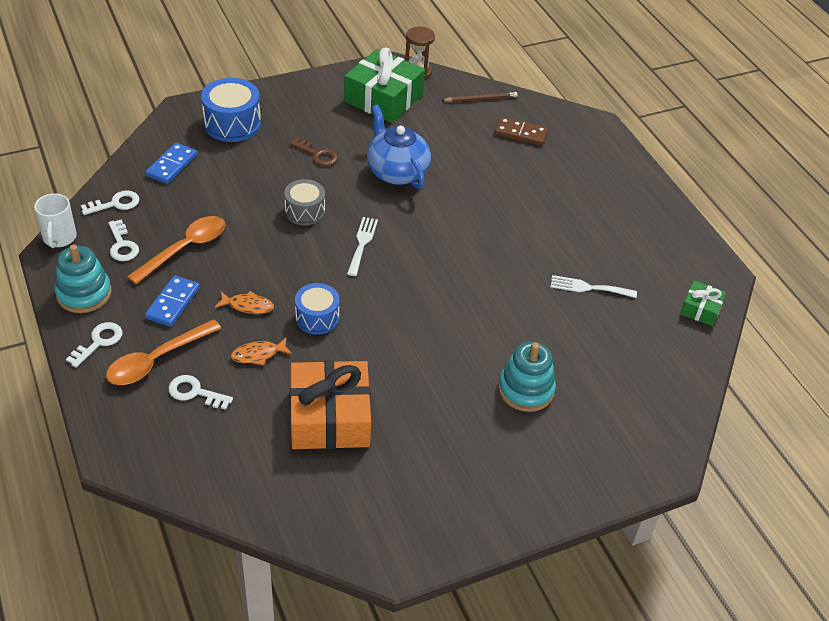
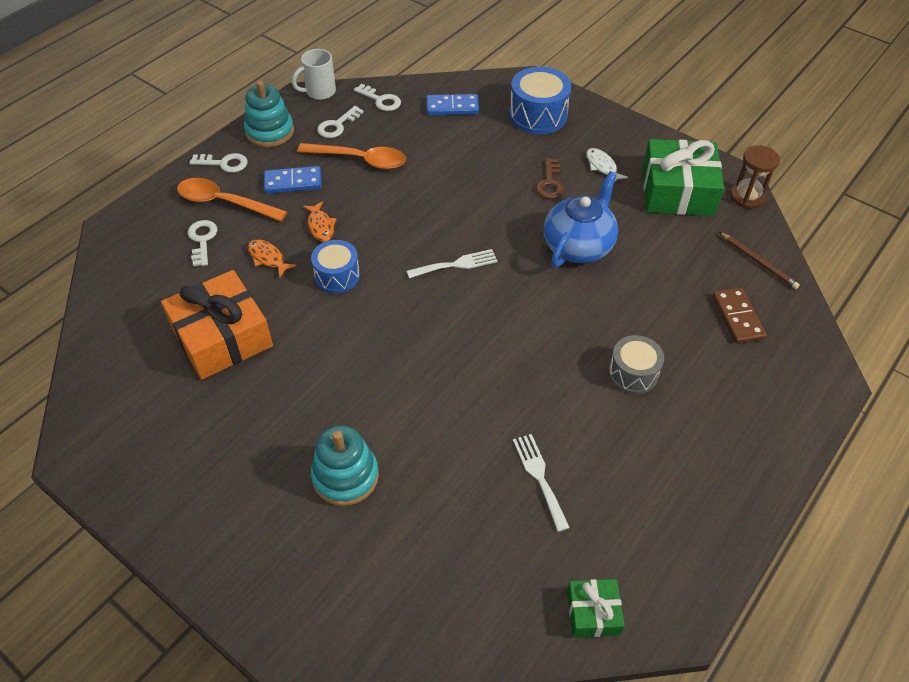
camera: 65 degrees right, 5 degrees up
(305, 211) = (466, 208): grey drum -> grey drum (633, 373)
(324, 120) = (602, 166): none -> white fish

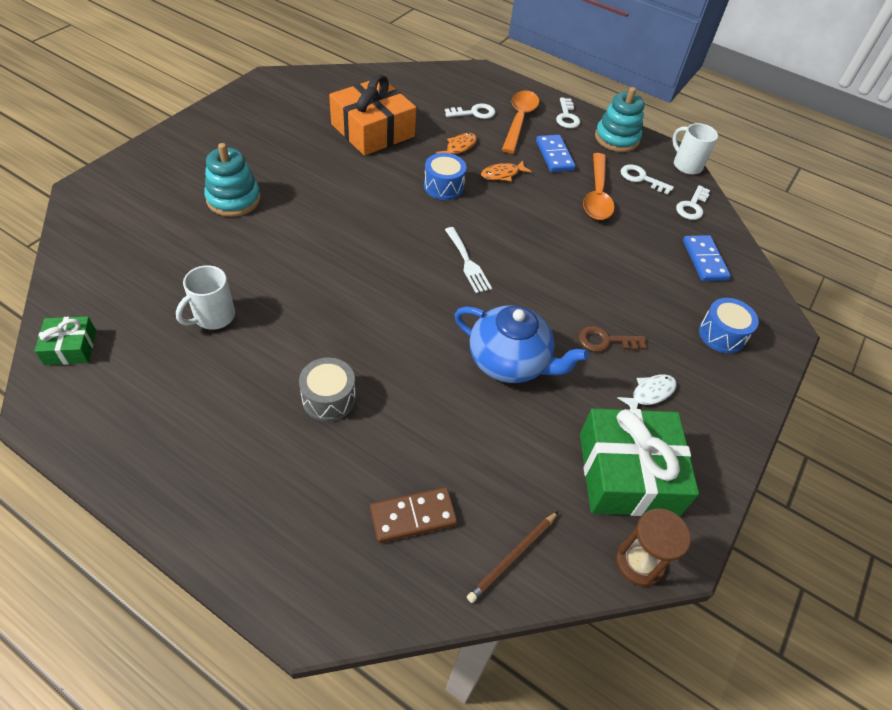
camera: 80 degrees right, 0 degrees up
(538, 115) = (722, 334): blue drum -> blue drum, size x0.66
(539, 477) = (213, 317): white fork -> white mug

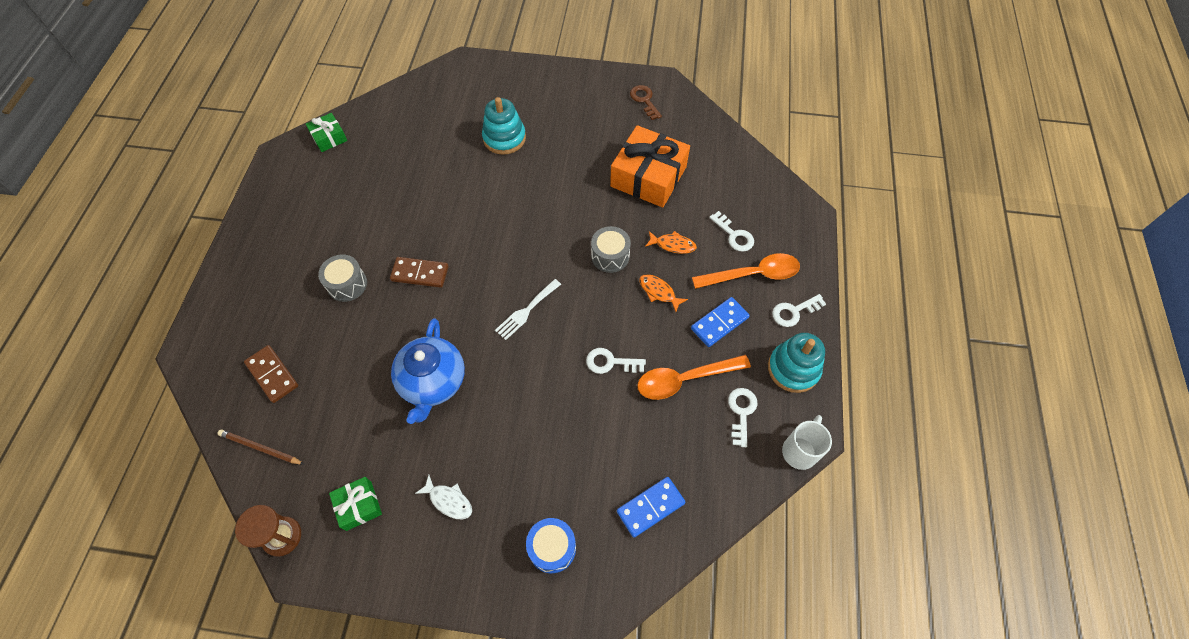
camera: 70 degrees right, 10 degrees up
(213, 317) = (387, 188): white mug -> none
(363, 327) = (420, 274): none -> brown domino
(443, 186) = (610, 256): blue drum -> grey drum
(605, 341) = (491, 446): brown key -> brown key (644, 100)
(628, 473) = (359, 505): green gift -> green gift, size x0.50
(692, 206) = (730, 474): white key -> white key (610, 362)

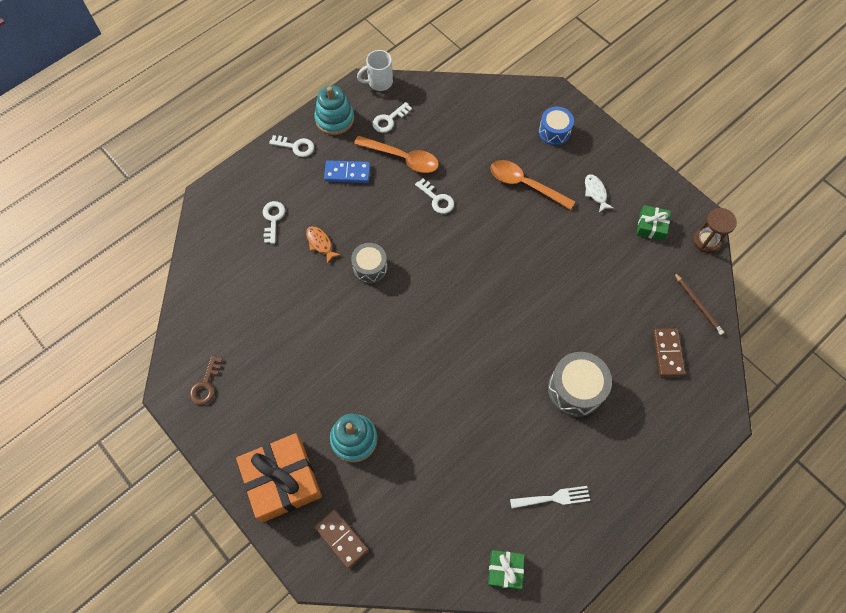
camera: 140 degrees left, 5 degrees up
(347, 284) = (575, 389): grey drum -> grey drum, size x1.52
(420, 274) = (515, 357): brown domino -> brown domino (341, 538)
(433, 382) = (559, 268): blue teapot -> none
(526, 311) = (461, 271): white fork -> white fork (553, 498)
(648, 176) = (280, 309): orange gift -> orange gift (282, 480)
(650, 507) = (485, 113): blue domino -> none
(659, 292) = (363, 219): orange fish -> none
(752, 274) = (292, 185): orange spoon -> orange spoon (525, 184)

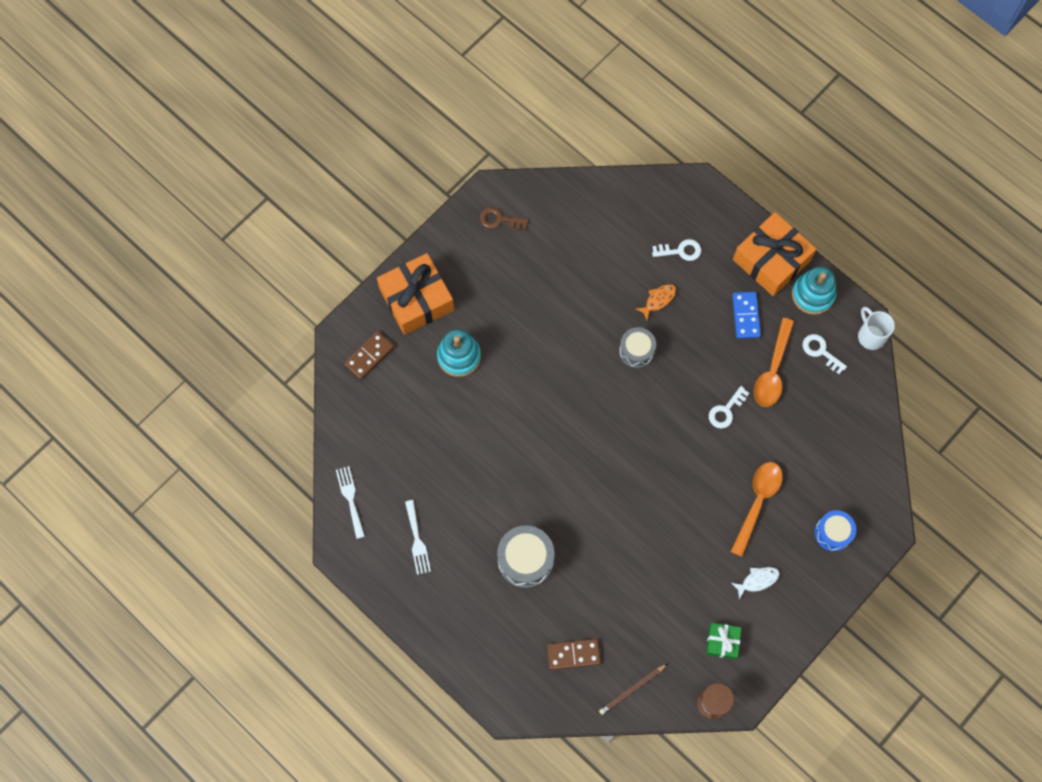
camera: 85 degrees right, 5 degrees up
(296, 146) = (771, 260): white key -> orange gift
(505, 570) = (350, 499): green gift -> white fork

